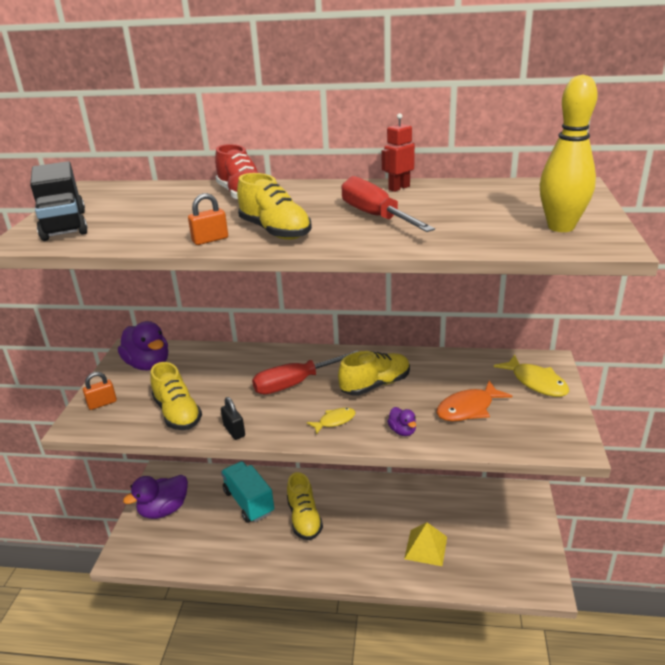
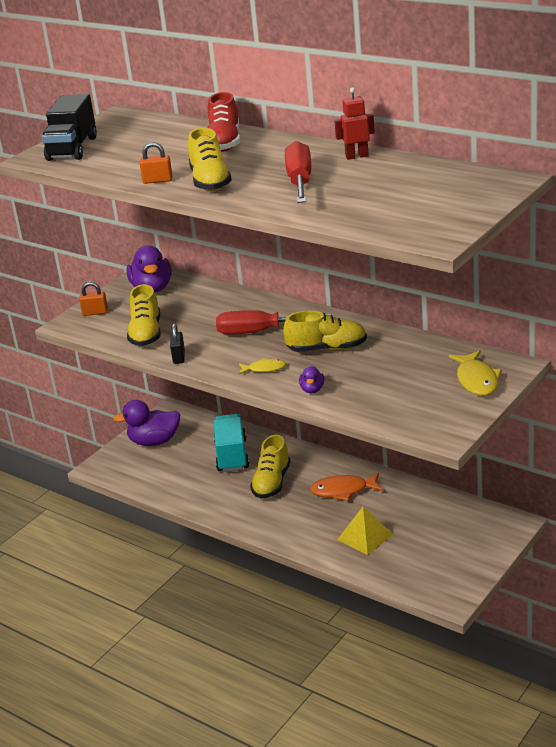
camera: 30 degrees right, 0 degrees up
(468, 408) = (388, 386): orange fish -> orange fish (343, 491)
(561, 227) = (427, 218): yellow bowling pin -> none

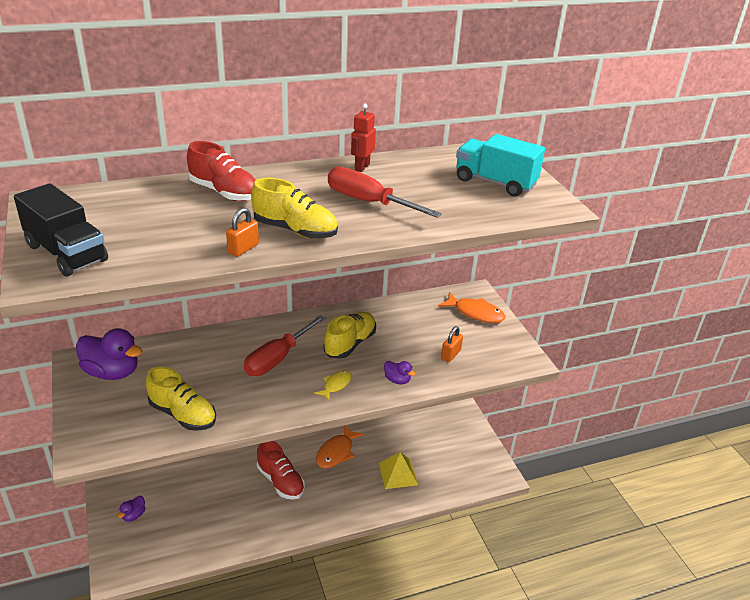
camera: 60 degrees left, 5 degrees up
(95, 313) = (93, 424): orange padlock -> orange padlock (451, 354)
(154, 441) = (133, 515): purple duck -> purple duck, size x0.48
(179, 357) = (251, 417): black padlock -> none
(232, 455) = (218, 482): turquoise truck -> turquoise truck (495, 182)
(271, 482) = (280, 481): yellow shoe -> red shoe
(476, 380) = (475, 313): yellow fish -> orange fish

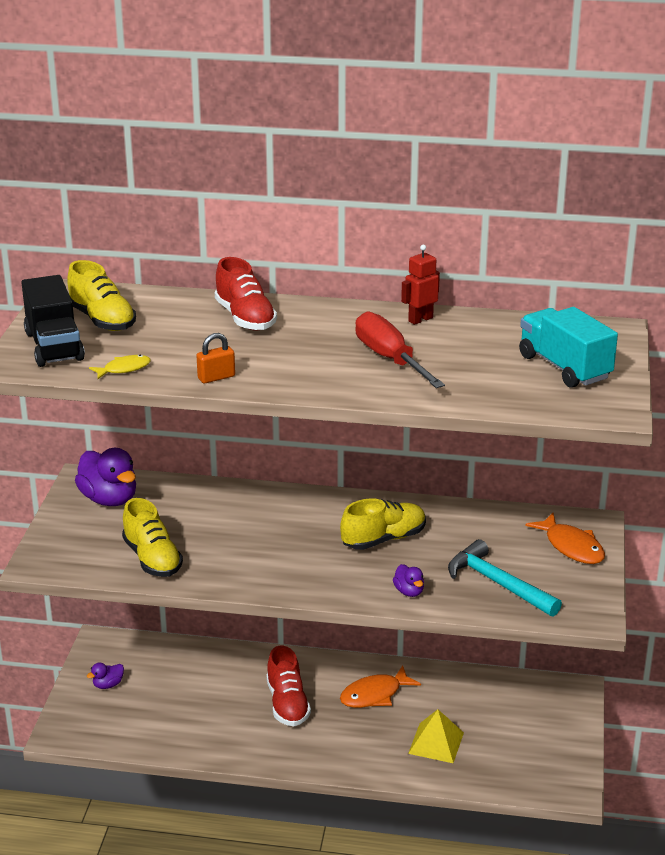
camera: 30 degrees right, 5 degrees down
(278, 358) = (290, 532): red screwdriver -> none
(295, 230) = (283, 371): yellow shoe -> yellow shoe (102, 320)
(336, 385) = (333, 577): yellow fish -> yellow fish (124, 369)
(451, 354) = (497, 583): orange padlock -> turquoise hammer

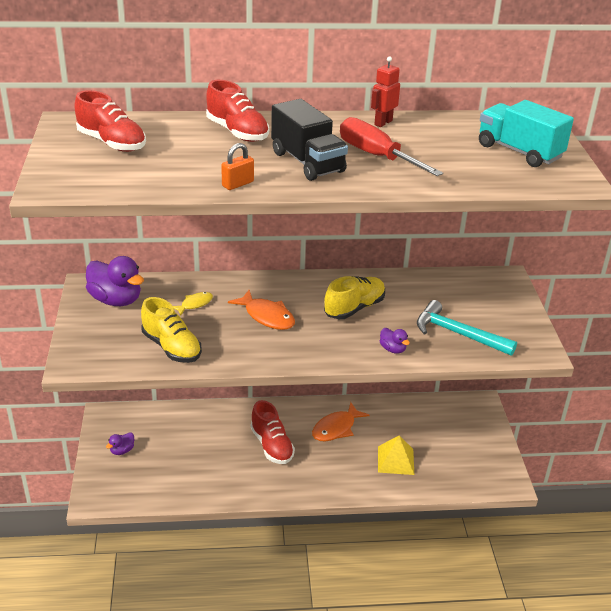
camera: 15 degrees left, 5 degrees up
(54, 346) = (77, 169): black truck -> black truck (307, 162)
(102, 320) = (112, 143): yellow shoe -> red shoe
(124, 369) = (151, 184): yellow fish -> yellow fish (194, 304)
(571, 547) = (499, 297): orange fish -> orange fish (267, 316)

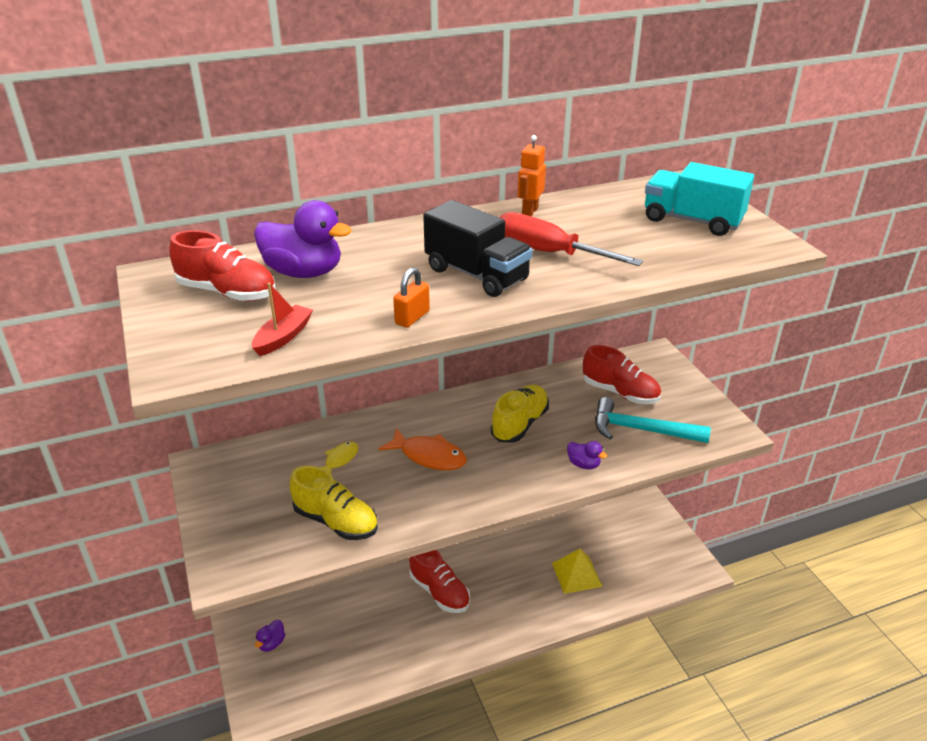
camera: 15 degrees left, 0 degrees up
(116, 300) = (243, 475): purple duck -> purple duck (304, 272)
(135, 180) = (283, 337): none -> red boat
(237, 132) = (373, 251): red shoe -> red shoe (620, 393)
(336, 428) = (500, 553): orange fish -> none
(383, 123) = (529, 212): red robot -> orange robot

